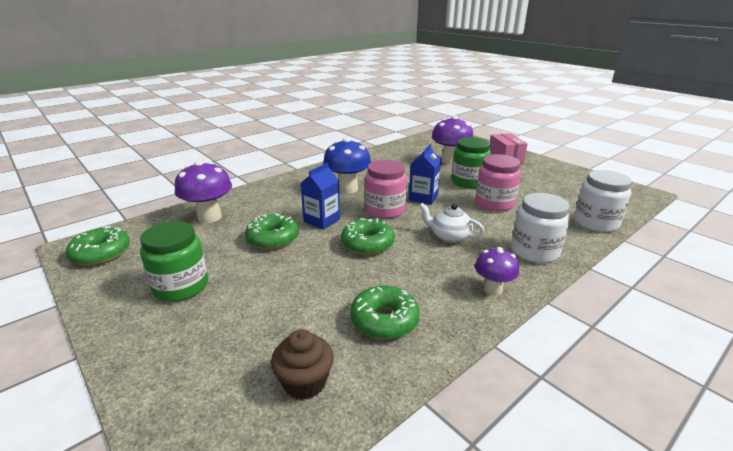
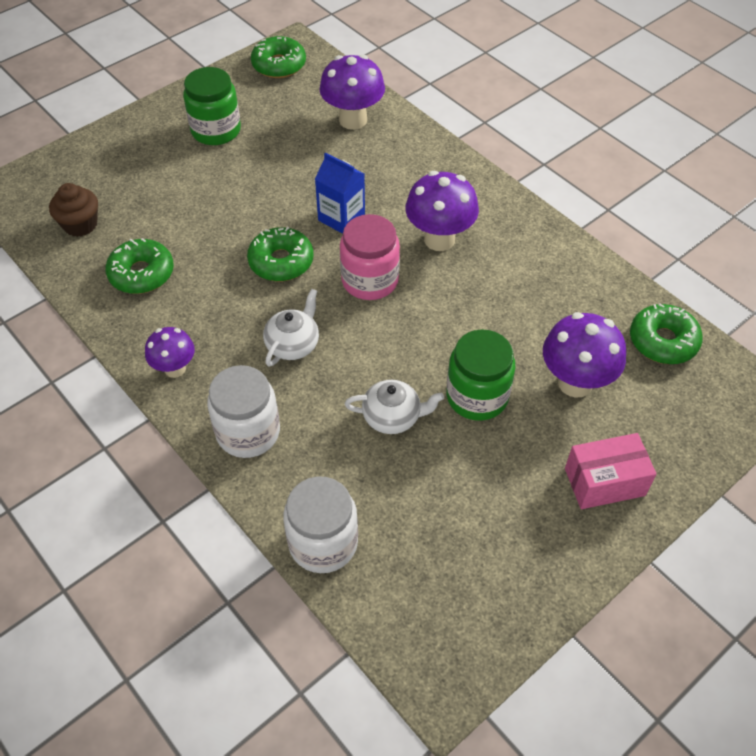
camera: 90 degrees right, 25 degrees up
(273, 239) = (299, 179): green donut -> green donut (663, 341)
(347, 189) = (439, 239): blue mushroom -> purple mushroom
(423, 198) = (411, 327): blue carton -> none
(494, 203) = (392, 417): pink jar -> white teapot

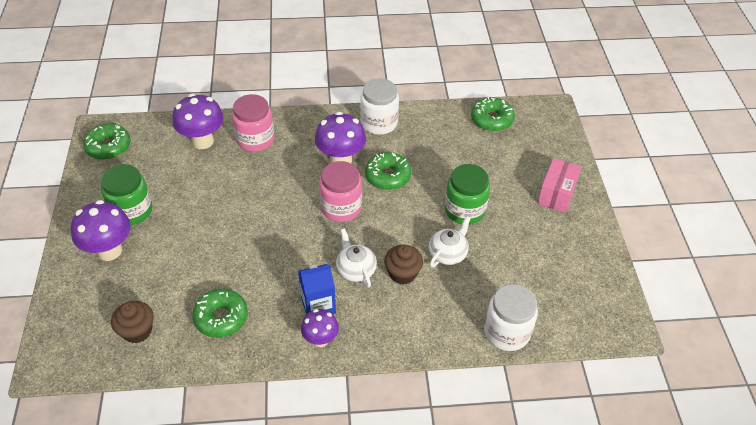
camera: 55 degrees left, 5 degrees down
(248, 432) = (402, 327): white jar -> white jar (379, 123)
(281, 262) = (285, 240): green donut -> green donut (388, 176)
(324, 389) = (402, 273): none -> brown cupcake
(341, 218) = (278, 192): blue carton -> blue carton (318, 305)
(396, 155) = (255, 139): none -> pink jar
(575, 383) = (489, 167): purple mushroom -> purple mushroom (109, 251)

